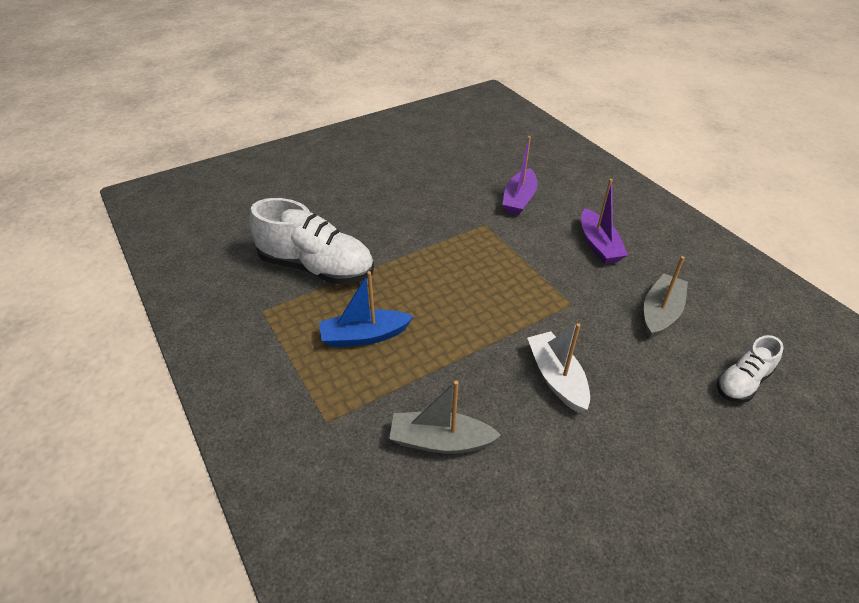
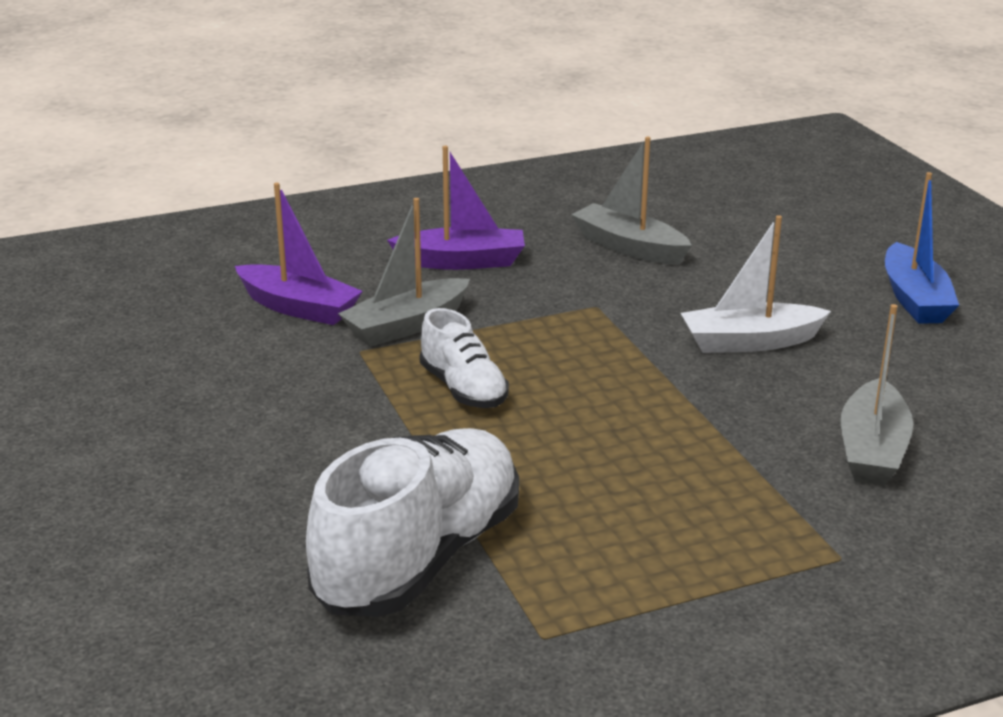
camera: 80 degrees left, 15 degrees down
(364, 336) = (640, 506): blue boat -> blue boat (914, 299)
(516, 235) = (406, 326): none -> grey boat
(742, 382) = (761, 226): white shoe -> white shoe (463, 389)

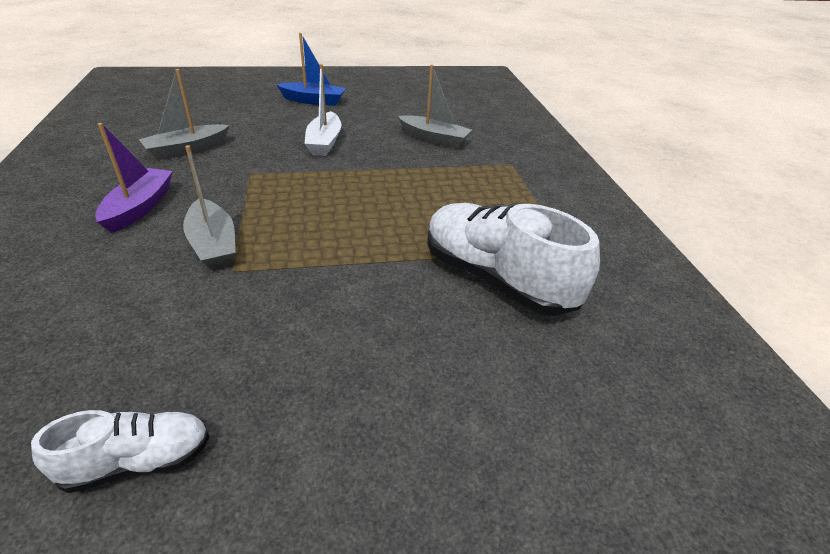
camera: 80 degrees left, 10 degrees up
(298, 307) = (134, 293): purple boat -> none
(463, 389) = (316, 234): white shoe -> white shoe (138, 461)

